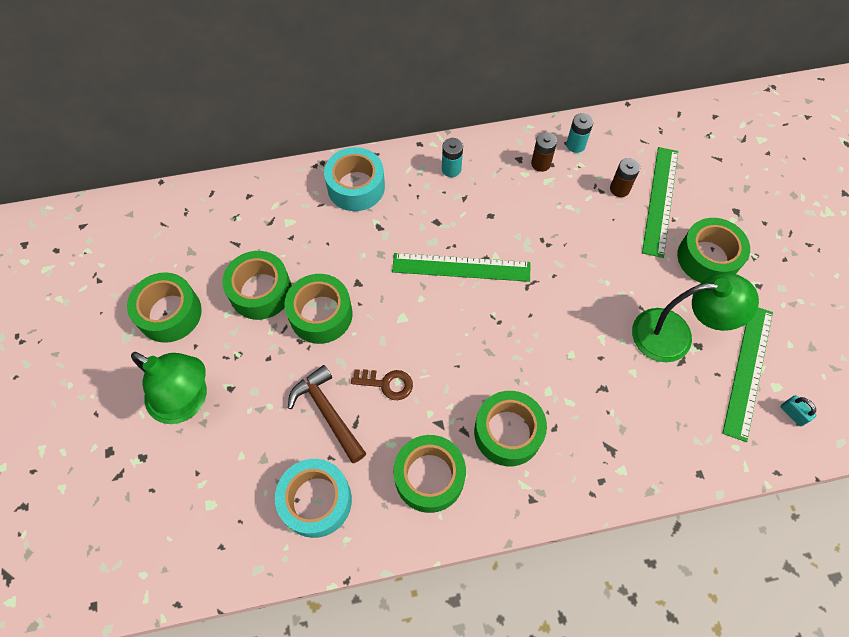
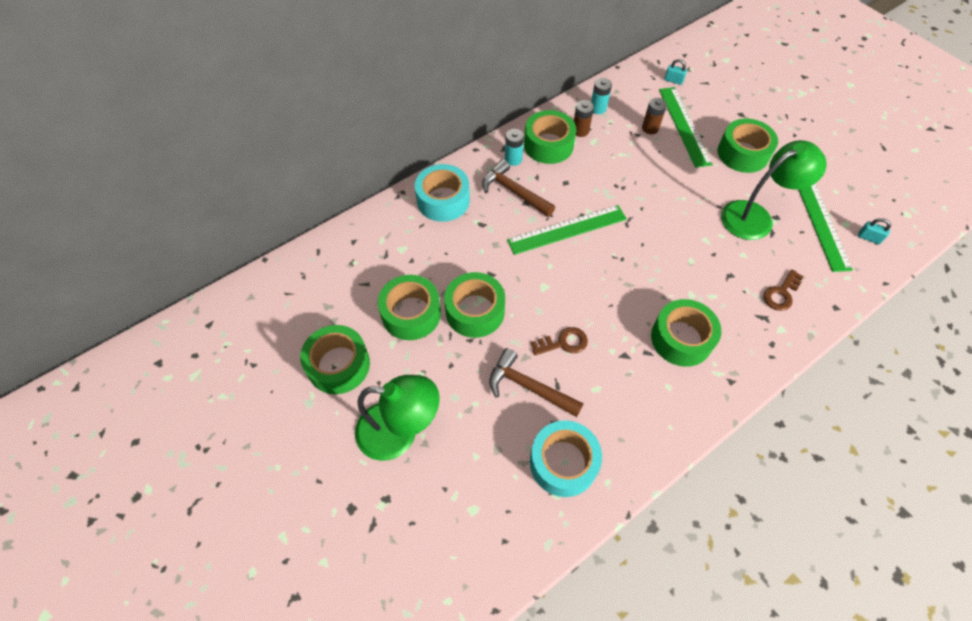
camera: 25 degrees left, 5 degrees down
(429, 477) = (643, 400): green tape -> green tape (548, 145)
(431, 205) = (514, 192): none -> brown hammer
(647, 432) = (781, 293): none -> brown key
(682, 142) = (673, 80): none -> turquoise padlock

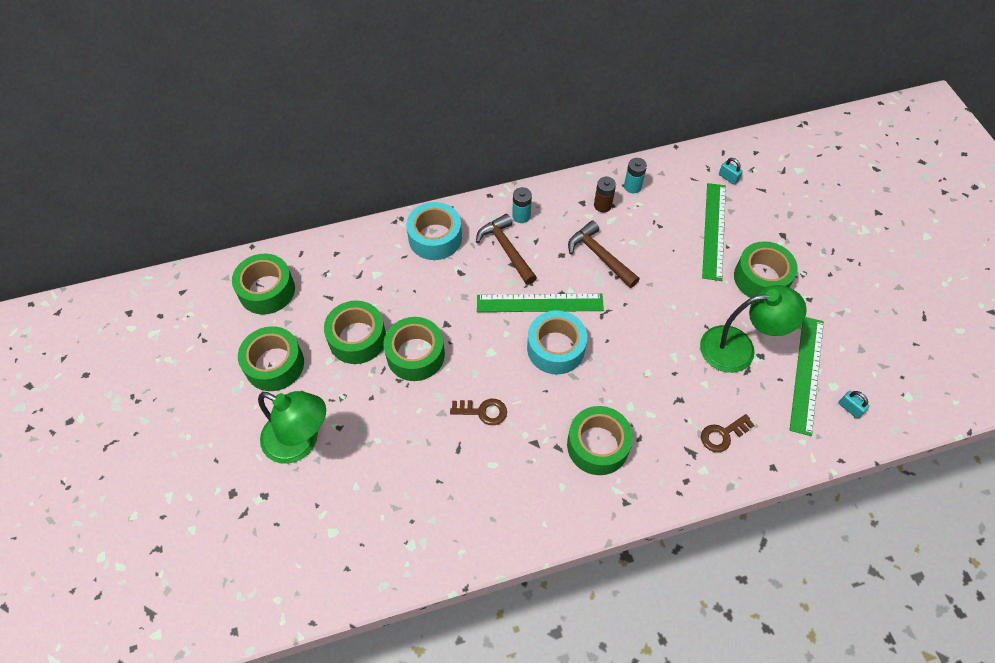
camera: 20 degrees right, 0 degrees up
(529, 387) = (432, 441): brown hammer -> brown hammer (600, 256)
(548, 145) = (563, 211): green tape -> green tape (267, 290)
(563, 462) = (430, 520): turquoise tape -> turquoise tape (555, 348)
(650, 128) = (676, 223): brown battery -> none

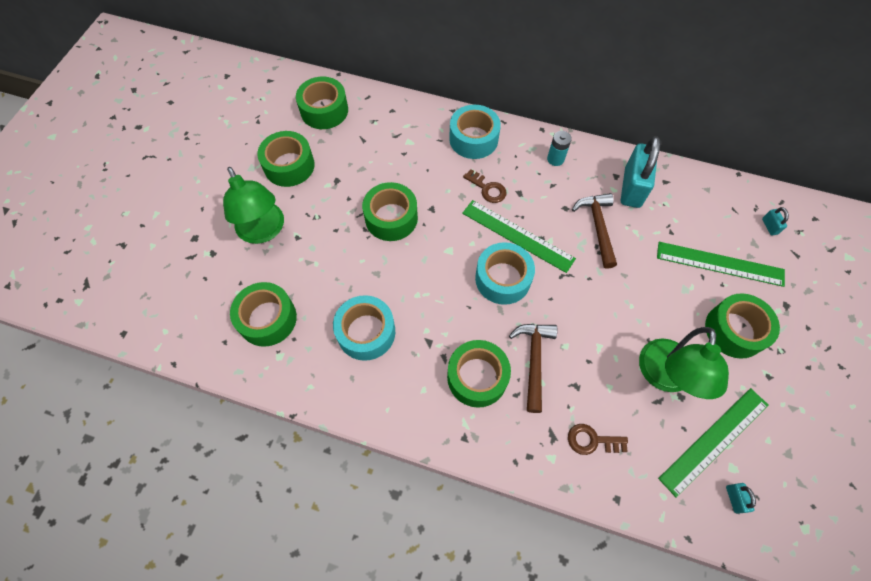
camera: 35 degrees right, 5 degrees up
(357, 338) = (359, 181): green tape -> green tape (267, 319)
(474, 471) = (366, 332): none -> turquoise tape
(483, 411) = (408, 292): brown key -> brown key (487, 189)
(506, 249) = (523, 178): brown hammer -> brown hammer (534, 361)
(602, 205) = (632, 187): brown battery -> turquoise padlock
(632, 186) = (671, 186): turquoise battery -> none
(714, 230) = (719, 264): green ruler -> green ruler turned 60 degrees clockwise
(739, 348) = (665, 377): green lamp -> green lamp turned 75 degrees clockwise

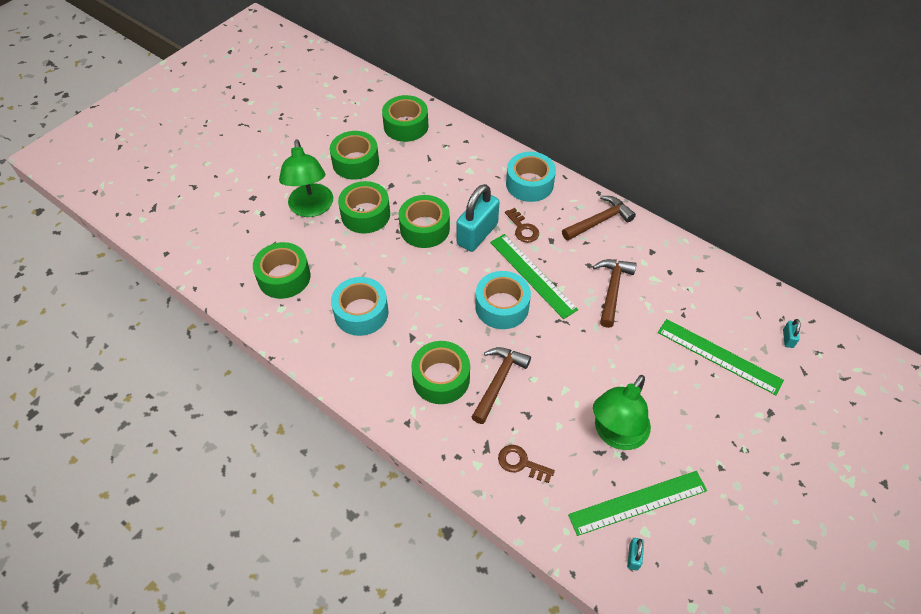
camera: 20 degrees right, 10 degrees down
(555, 159) = (599, 221): turquoise battery -> brown hammer
(632, 187) = (663, 266): turquoise padlock -> turquoise padlock (477, 234)
(734, 330) = (705, 417): green tape -> green tape (365, 214)

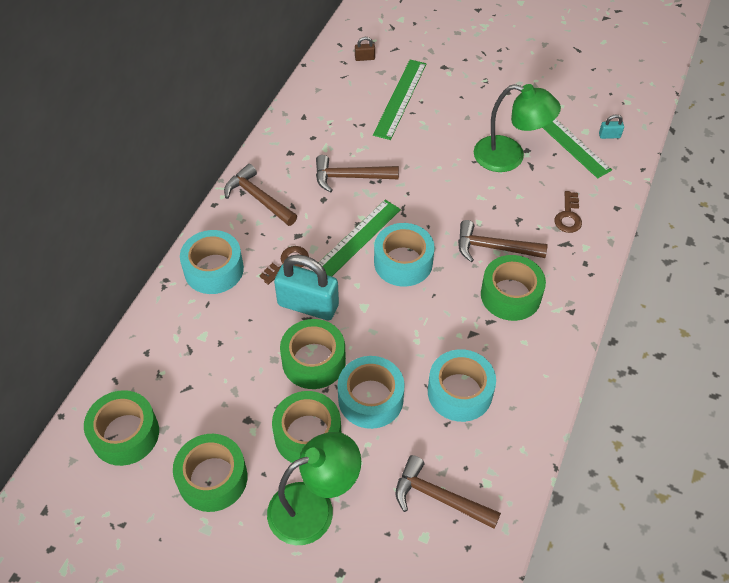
camera: 105 degrees left, 0 degrees up
(284, 277) = (439, 497): green tape -> brown hammer
(379, 255) = (370, 398): none -> turquoise tape
(788, 339) = (365, 58): turquoise padlock -> brown padlock

